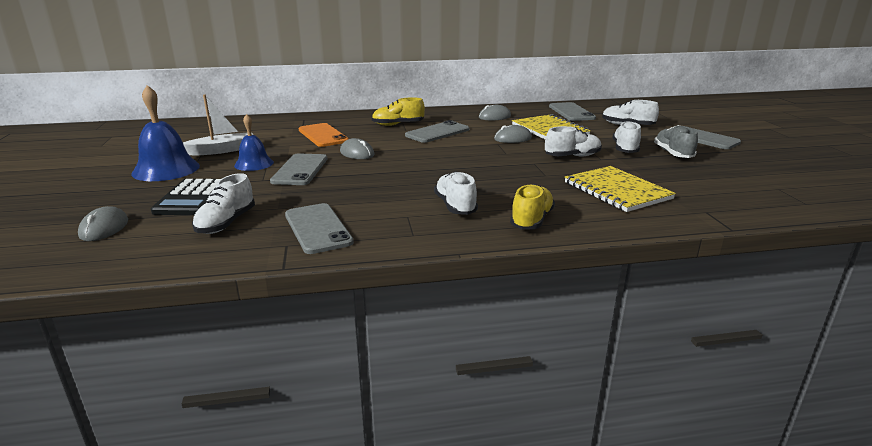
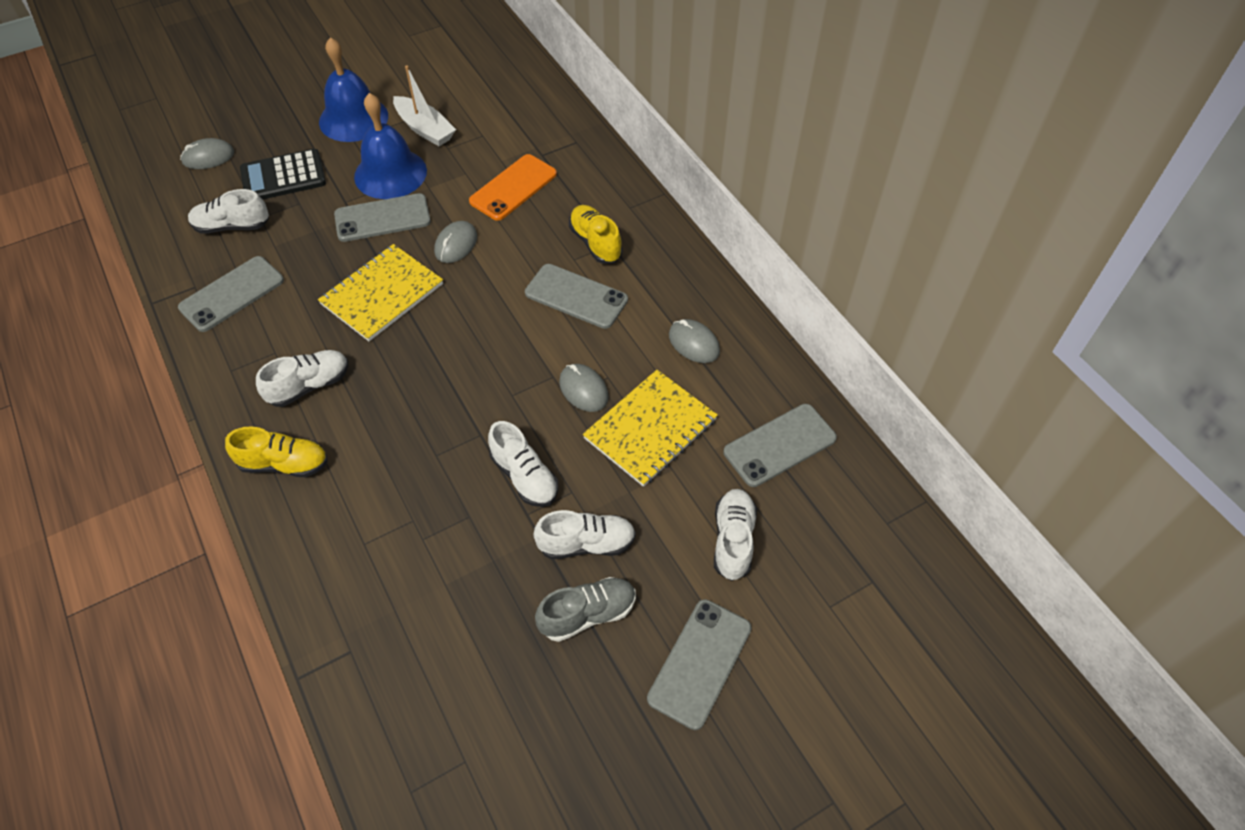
camera: 70 degrees right, 30 degrees up
(254, 164) = (390, 173): blue bell -> blue bell, size x1.61
(617, 191) = (398, 543): yellow notebook -> yellow notebook (382, 294)

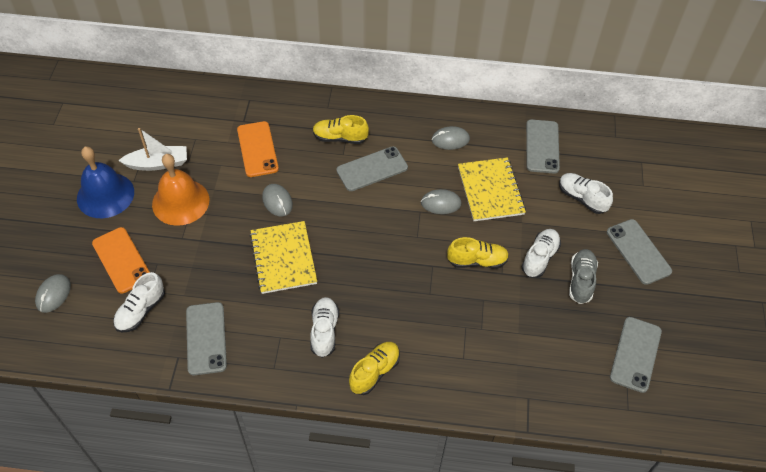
camera: 55 degrees left, 0 degrees up
(283, 176) = (121, 260): black calculator -> orange phone
(382, 218) = (217, 226): grey phone -> grey phone (635, 354)
(390, 173) = (180, 202): blue bell -> orange bell
(524, 476) = (477, 261): white shoe -> yellow shoe

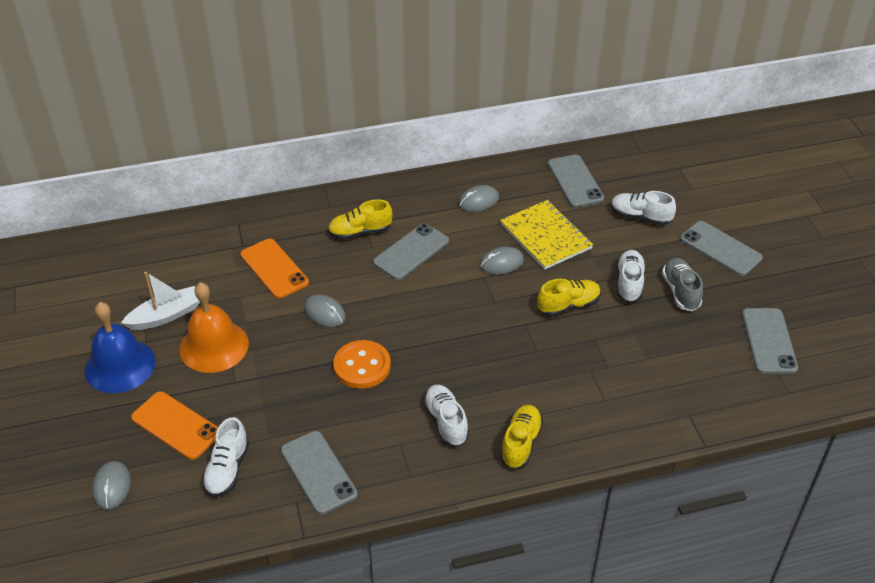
camera: 20 degrees left, 10 degrees down
(283, 258) = (362, 366): yellow notebook -> orange button

